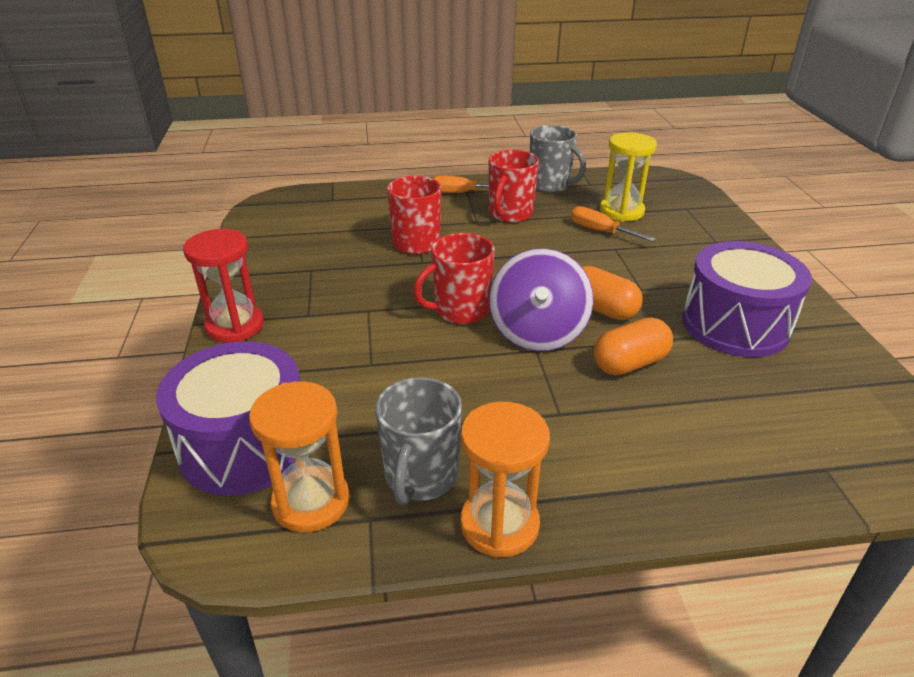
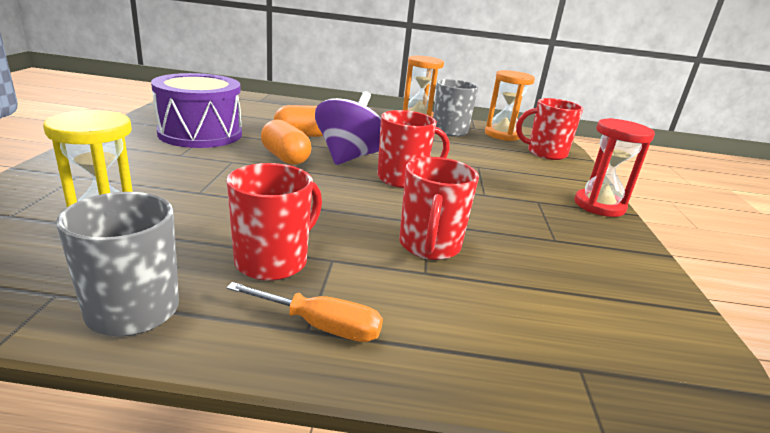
camera: 170 degrees left, 10 degrees down
(245, 445) = (545, 153): purple drum -> red mug
(600, 231) = (184, 211): orange screwdriver -> none

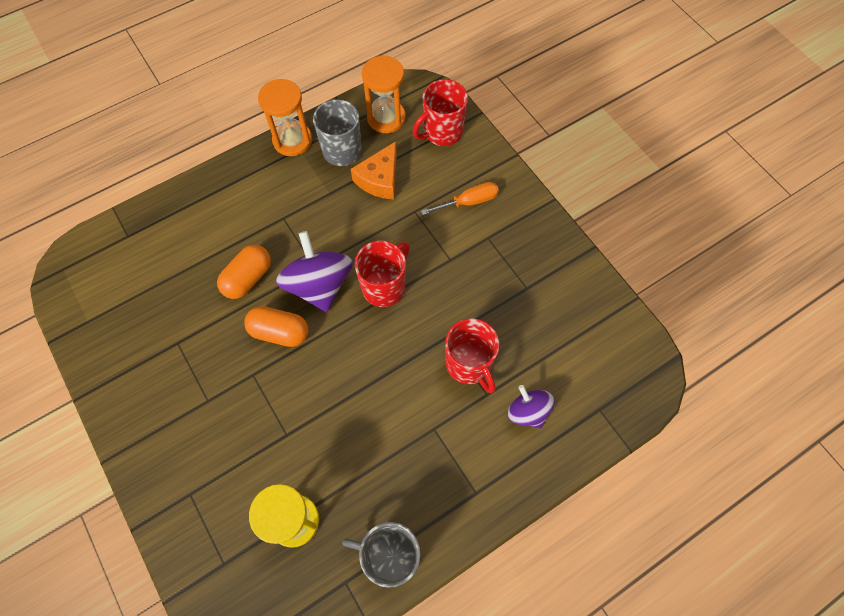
camera: 35 degrees left, 40 degrees up
(200, 134) = (174, 354): purple drum -> none
(273, 261) = (408, 459): red mug -> none
(320, 326) = (479, 485): orange screwdriver -> orange screwdriver (468, 202)
(463, 310) = (528, 412): none -> purple spinning top
(465, 147) = (380, 179): none -> orange cheese
(599, 206) = (526, 207): red hourglass -> none

